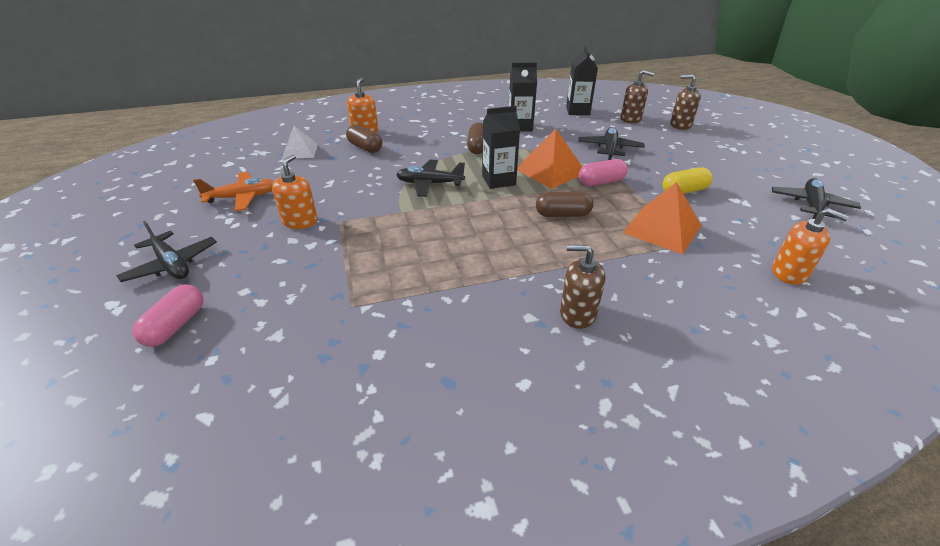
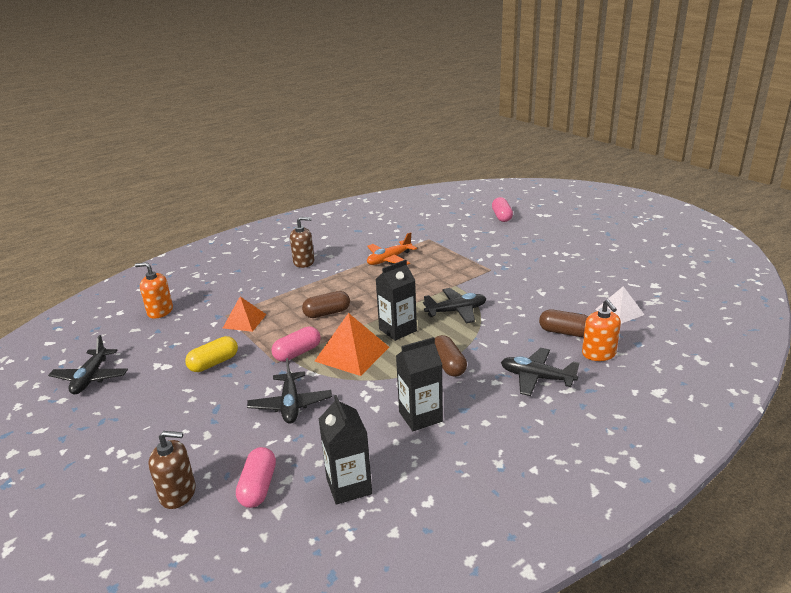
camera: 160 degrees right, 10 degrees down
(172, 265) = (550, 230): black plane -> black plane (536, 378)
(242, 197) = (585, 266): orange plane -> orange plane (389, 259)
(300, 221) = (517, 263): orange soap dispenser -> none
(630, 119) = (258, 487): brown soap dispenser -> pink capsule
(662, 229) = (244, 321): orange pyramid -> orange pyramid, size x0.66

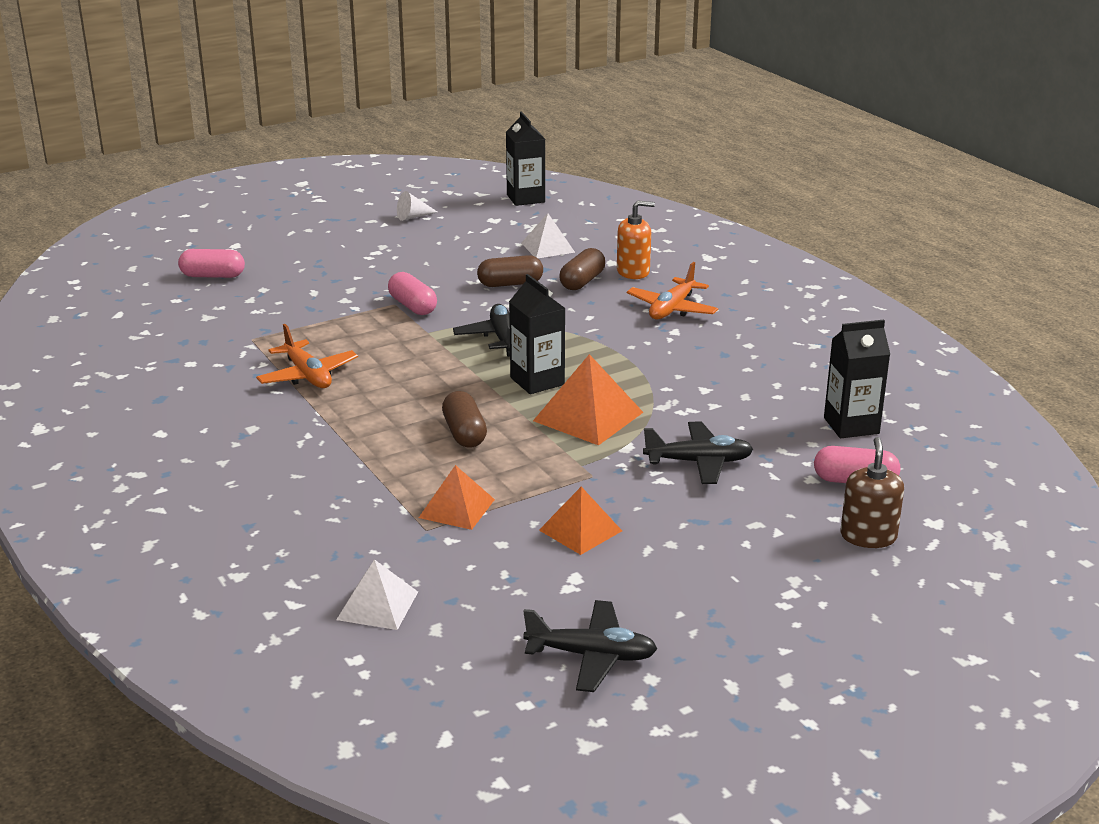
camera: 85 degrees left, 0 degrees up
(160, 311) = (377, 605): orange soap dispenser -> white pyramid
(214, 363) = (580, 530): yellow capsule -> orange pyramid
(297, 353) = (573, 458): pink capsule -> pink capsule (412, 306)
(304, 262) = (262, 454): brown soap dispenser -> none
(420, 417) = (735, 379): black carton -> black carton (525, 198)
(448, 365) = (633, 354): brown capsule -> brown capsule (510, 284)
(536, 378) = (672, 309): black plane -> orange plane
(633, 256) = (413, 217): none -> white cone

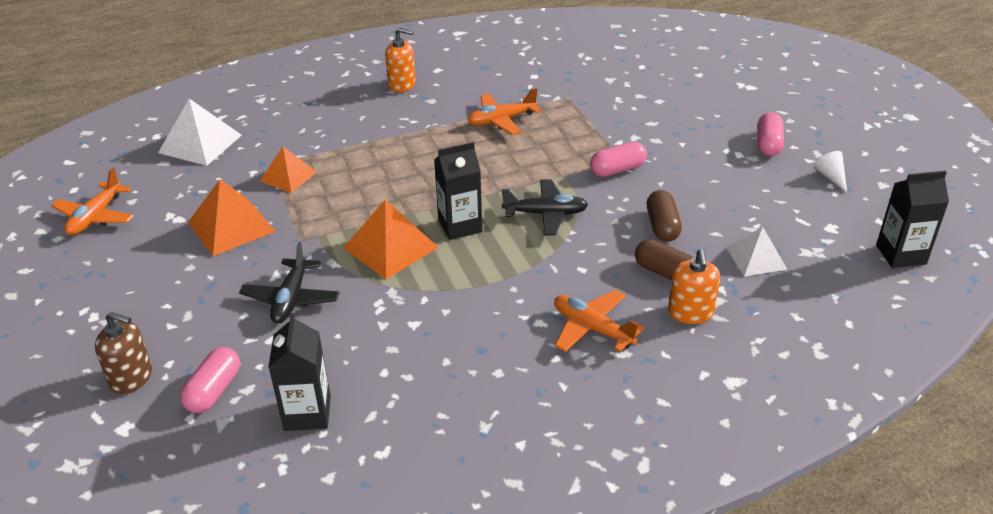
camera: 100 degrees right, 10 degrees up
(203, 455) = (402, 84): none -> orange soap dispenser
(213, 276) = (686, 79): pink capsule -> pink capsule (768, 144)
(377, 605) = (200, 144): white pyramid -> white pyramid, size x1.52
(464, 433) = (388, 185): brown capsule -> none
(580, 530) = (231, 226): orange pyramid -> orange pyramid, size x1.52
(591, 656) = (96, 217): black plane -> orange plane

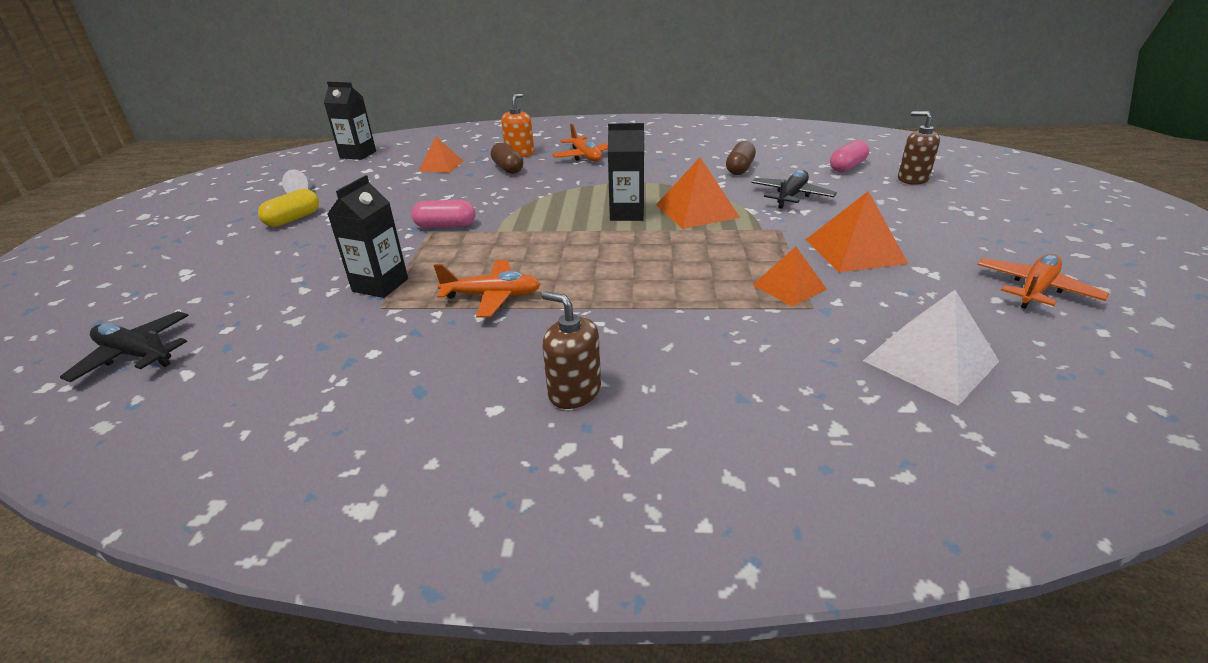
camera: 155 degrees left, 5 degrees down
(307, 413) = (783, 153): black carton -> black carton (380, 285)
(402, 84) = (574, 391): orange soap dispenser -> brown soap dispenser
(545, 214) = (548, 209): black plane -> black plane (136, 355)
(662, 226) = (472, 188): brown capsule -> brown capsule (740, 169)
(756, 258) = (441, 165): white pyramid -> orange pyramid
(768, 144) = (293, 219): pink capsule -> yellow capsule

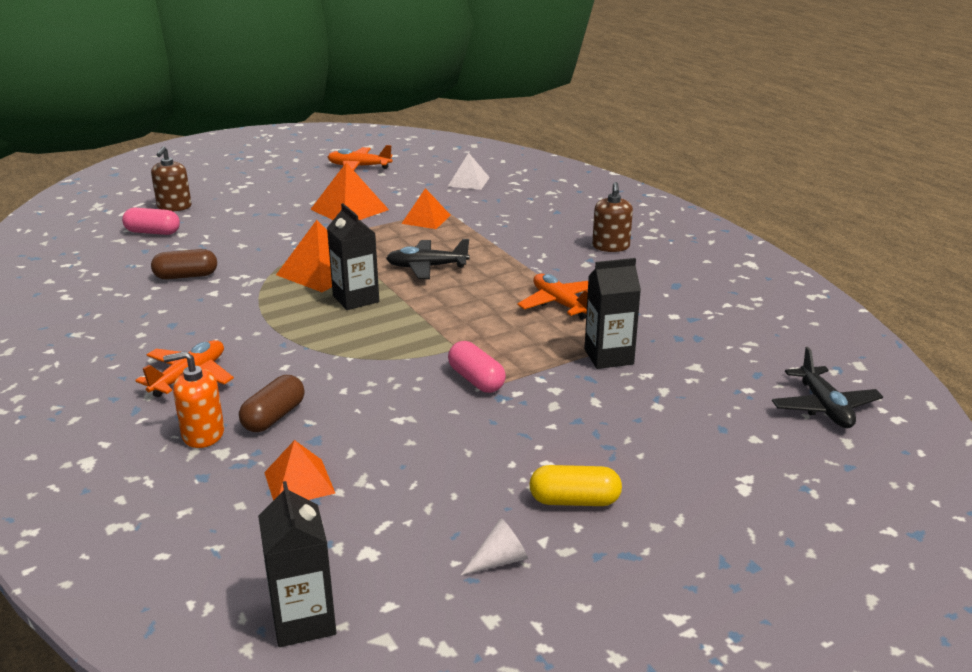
camera: 125 degrees left, 5 degrees down
(791, 196) = (253, 242): black plane -> black plane (427, 267)
(930, 360) = (468, 182): white pyramid -> white pyramid, size x0.66

